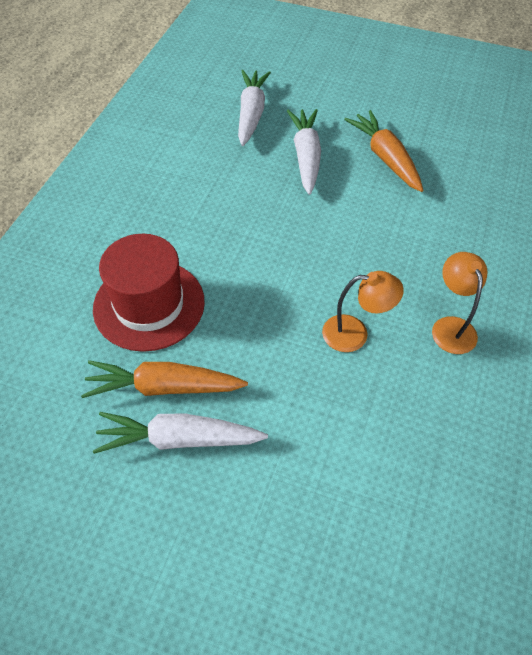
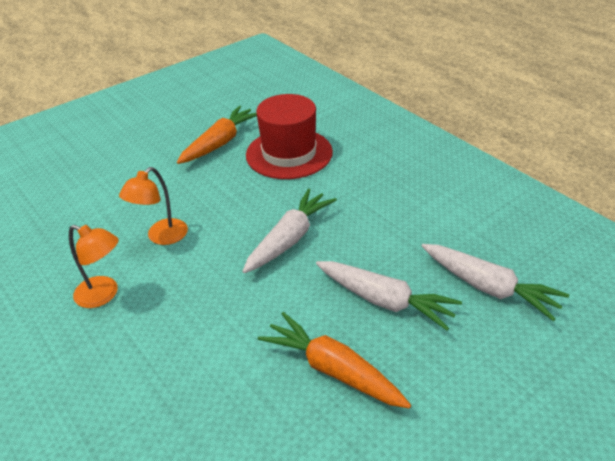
camera: 125 degrees right, 15 degrees down
(179, 439) = (181, 139): white carrot -> white carrot (289, 239)
(385, 158) = (333, 370): orange carrot -> orange carrot turned 150 degrees counterclockwise

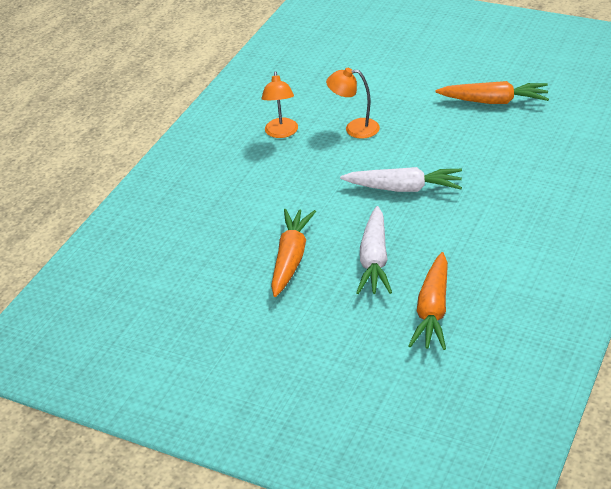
camera: 65 degrees right, 0 degrees up
(289, 153) = (515, 143): red hat -> none
(488, 287) = (433, 310): white carrot -> orange carrot

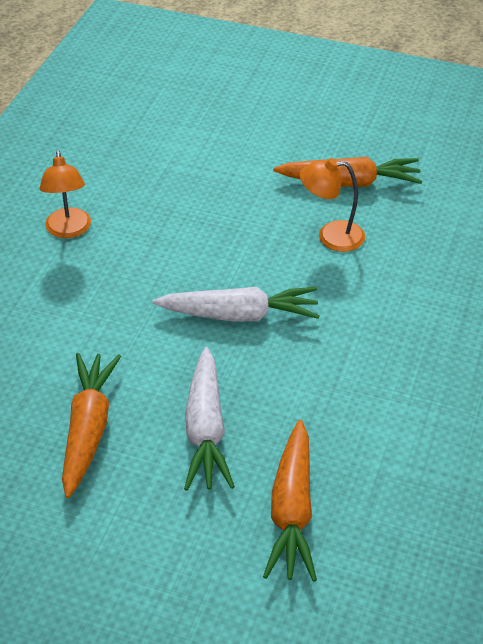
camera: 10 degrees left, 5 degrees up
(354, 128) = (168, 223): orange lamp -> orange lamp (331, 236)

